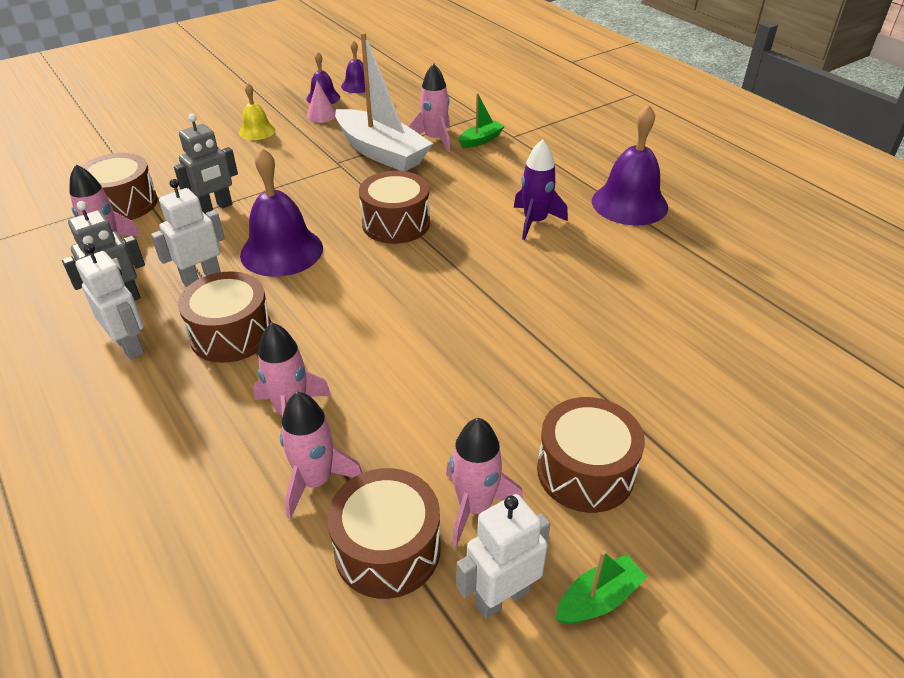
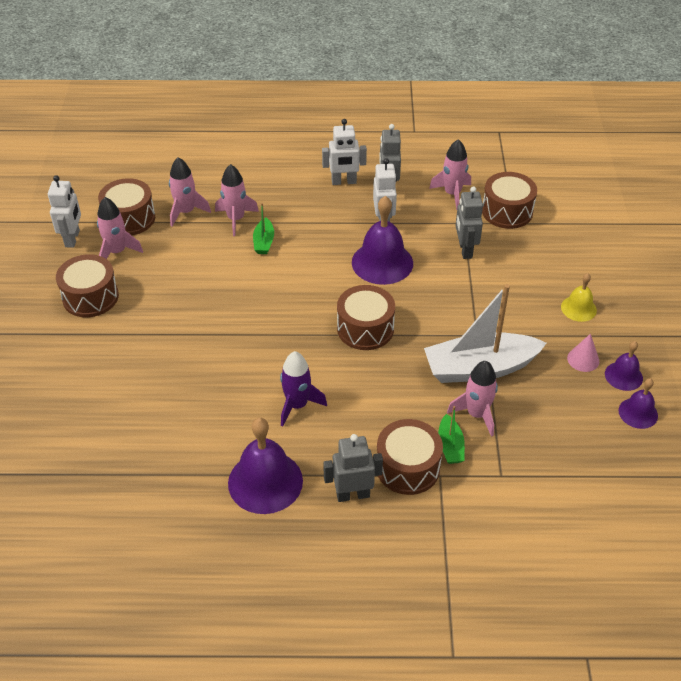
camera: 125 degrees right, 5 degrees up
(231, 334) = (318, 218): brown drum -> brown drum (408, 467)
(581, 162) = (353, 494): none -> grey robot
(598, 599) = (38, 264): green boat -> green boat (264, 242)

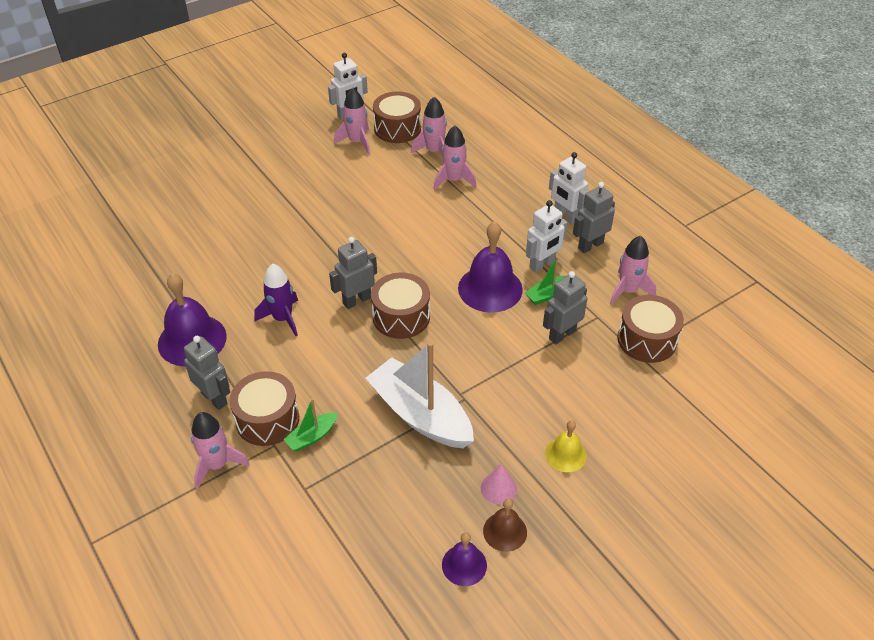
camera: 55 degrees right, 0 degrees up
(90, 297) = (300, 155): brown drum -> none
(264, 242) = (443, 208): green boat -> green boat (547, 294)
(321, 347) = (356, 300): none -> grey robot
(476, 414) = (363, 438): pink rocket -> pink rocket (217, 465)
(623, 376) = (505, 531): purple bell -> brown bell

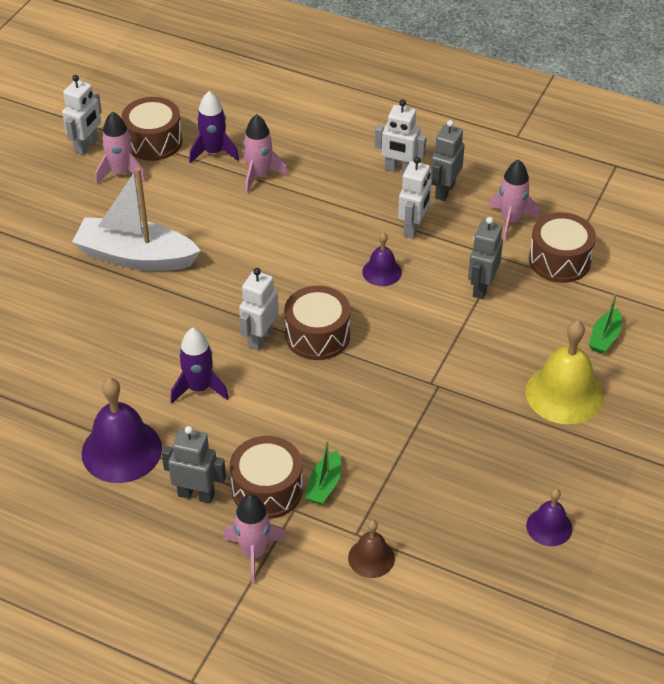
camera: 30 degrees left, 0 degrees up
(356, 300) = (260, 338): grey robot -> white robot
(420, 415) = (410, 418): white boat -> white boat (136, 257)
(434, 151) = (214, 152): pink rocket -> purple rocket
(490, 288) = (382, 272): purple bell -> purple bell, size x0.55
(498, 488) = (529, 449): pink cone -> none
(505, 531) = (562, 483): brown bell -> brown bell (371, 558)
(547, 294) = (440, 255): green boat -> green boat (604, 337)
(565, 454) = (564, 394): yellow bell -> yellow bell, size x1.82

